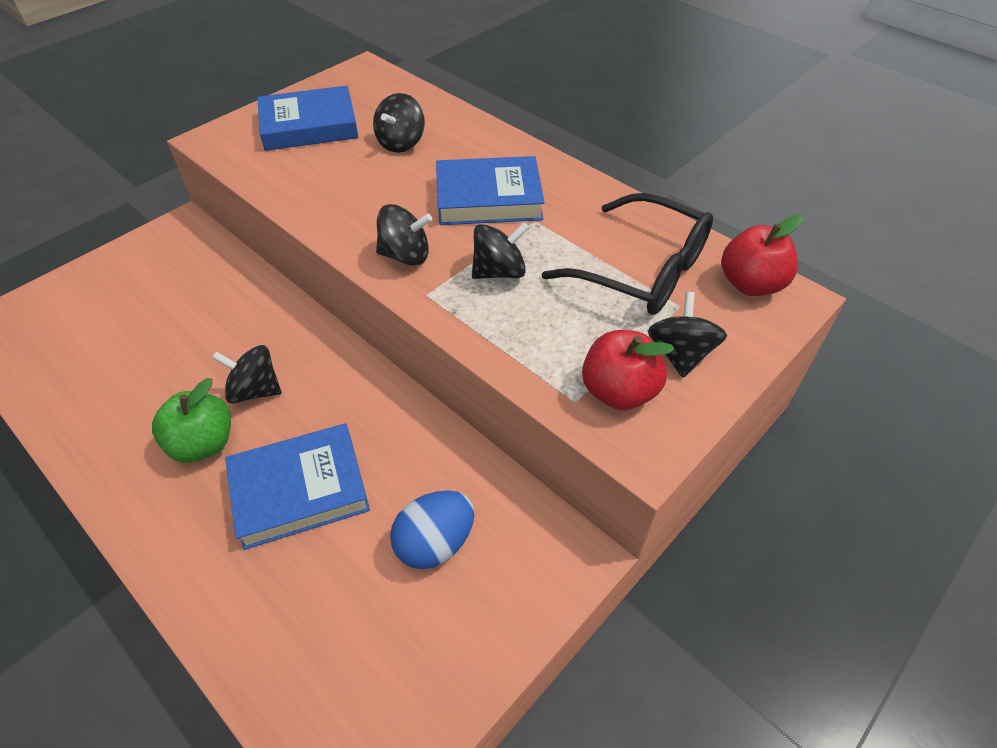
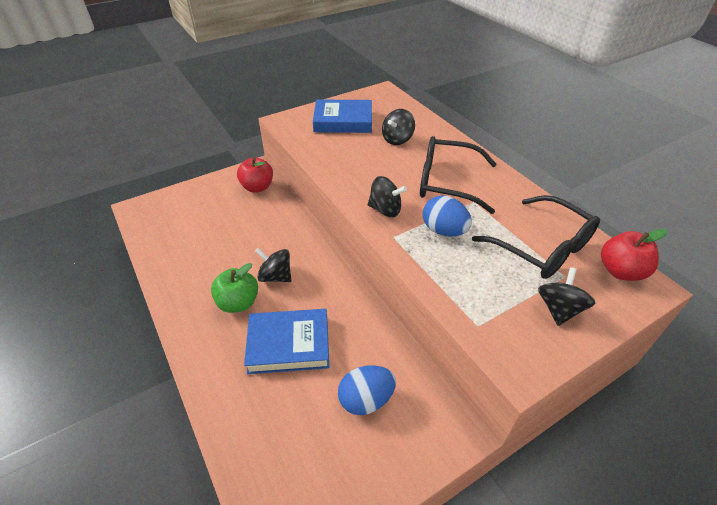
camera: 15 degrees right, 5 degrees down
(488, 198) = (446, 182): blue book -> black glasses
(499, 272) = (444, 231): black spinning top -> blue egg
(619, 391) = (510, 326): red apple -> red apple (257, 187)

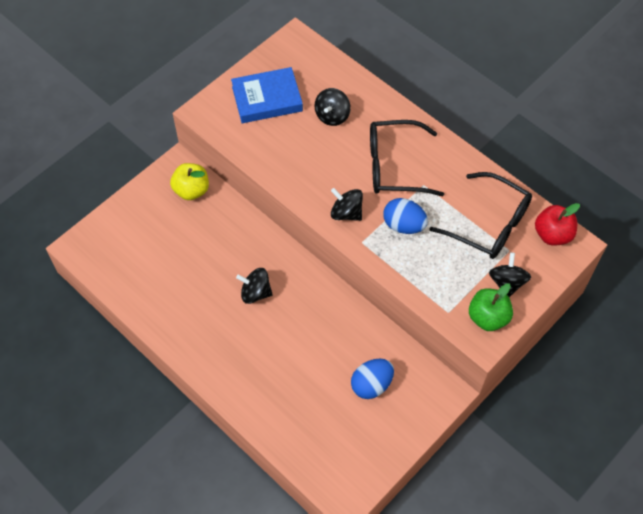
camera: 15 degrees left, 15 degrees up
(238, 303) = (233, 327): green apple -> green apple (488, 317)
(257, 187) = (191, 190): red apple -> yellow apple
(289, 344) = (294, 355): blue book -> none
(385, 210) = (346, 213): black spinning top -> black spinning top turned 150 degrees counterclockwise

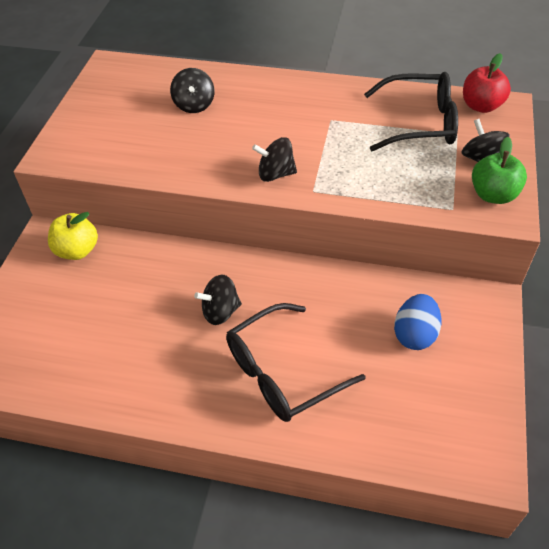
camera: 30 degrees left, 10 degrees down
(267, 99) = (114, 118): blue book -> none
(394, 166) = (289, 117): black glasses -> black glasses (282, 373)
(403, 225) = (342, 159): blue egg -> none

